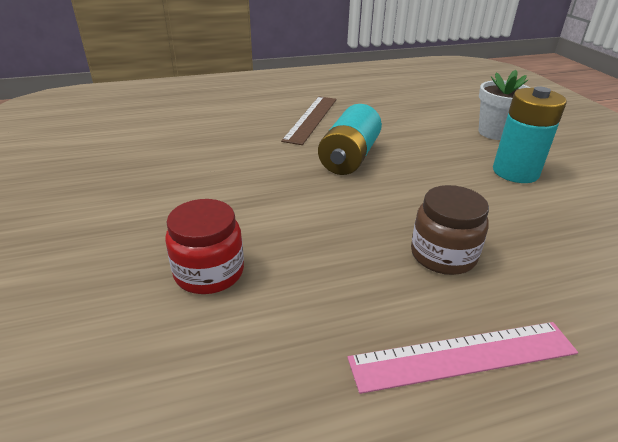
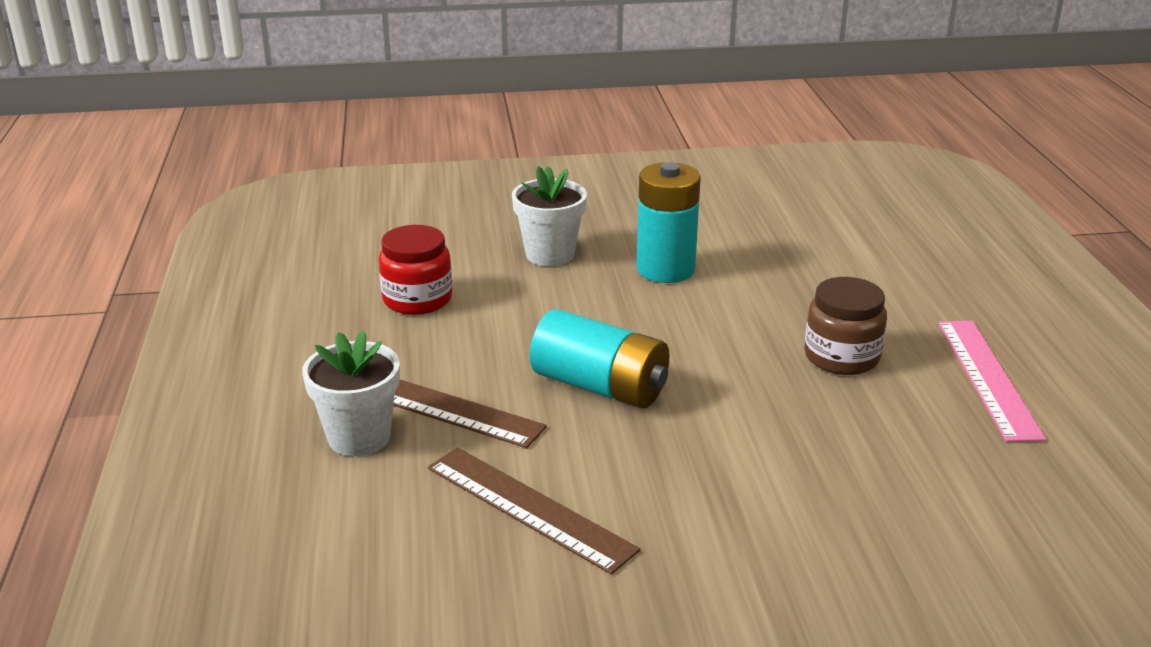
camera: 80 degrees left, 5 degrees down
(209, 272) = (890, 532): red jar -> red jar (417, 299)
(230, 146) = (529, 508): none -> brown ruler
(280, 105) = (359, 437): none -> white flower pot

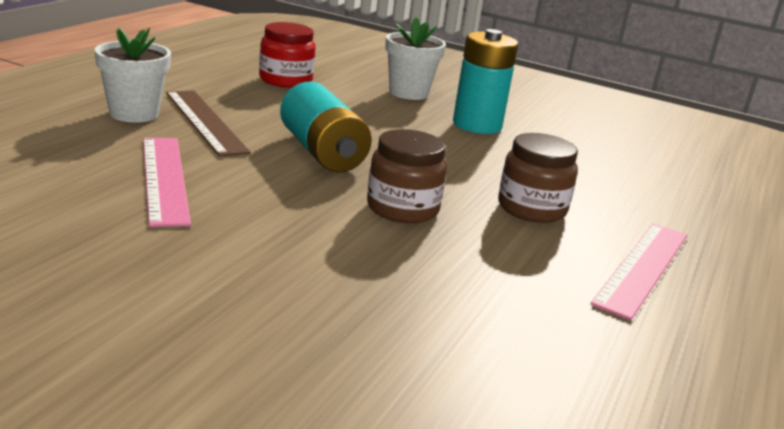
camera: 30 degrees right, 5 degrees down
(529, 508) = (164, 179): brown ruler -> pink ruler
(758, 419) = (402, 208): none -> brown jar

